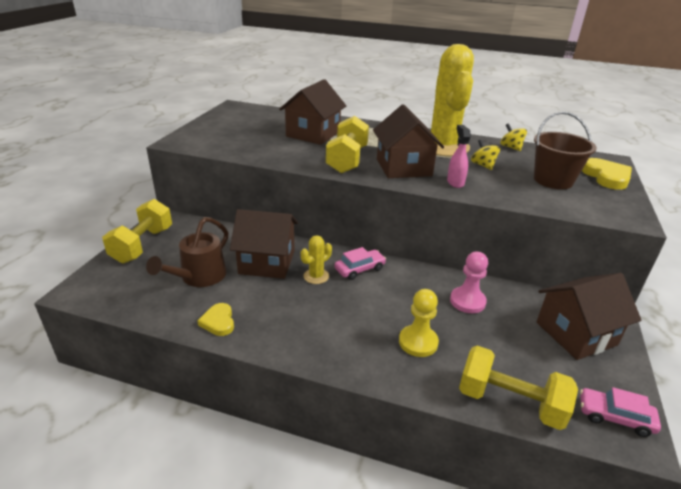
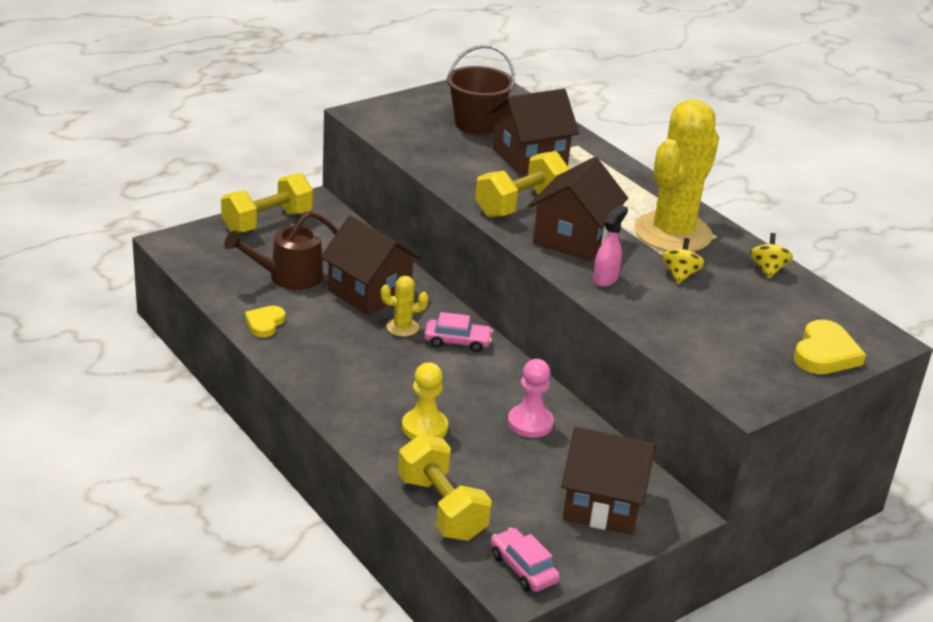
camera: 35 degrees right, 0 degrees up
(553, 180) = (738, 326): brown bucket -> brown bucket (476, 124)

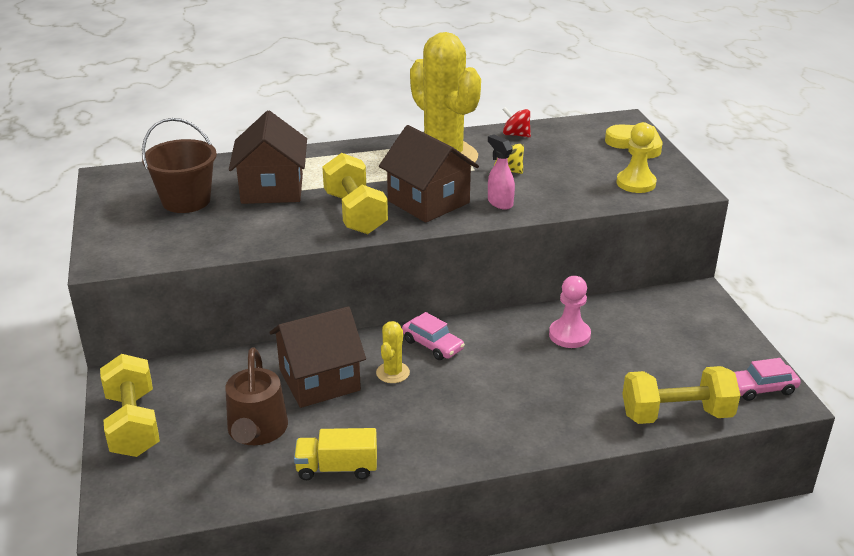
camera: 65 degrees left, 0 degrees up
(265, 323) = (337, 468): yellow heart -> yellow truck
(424, 427) = (557, 397): yellow pawn -> yellow pawn (636, 183)
(457, 342) = (432, 345): pink car -> pink car turned 105 degrees clockwise
(603, 504) = (685, 326): brown house -> none
(767, 270) = (516, 135): yellow spinning top -> red spinning top

